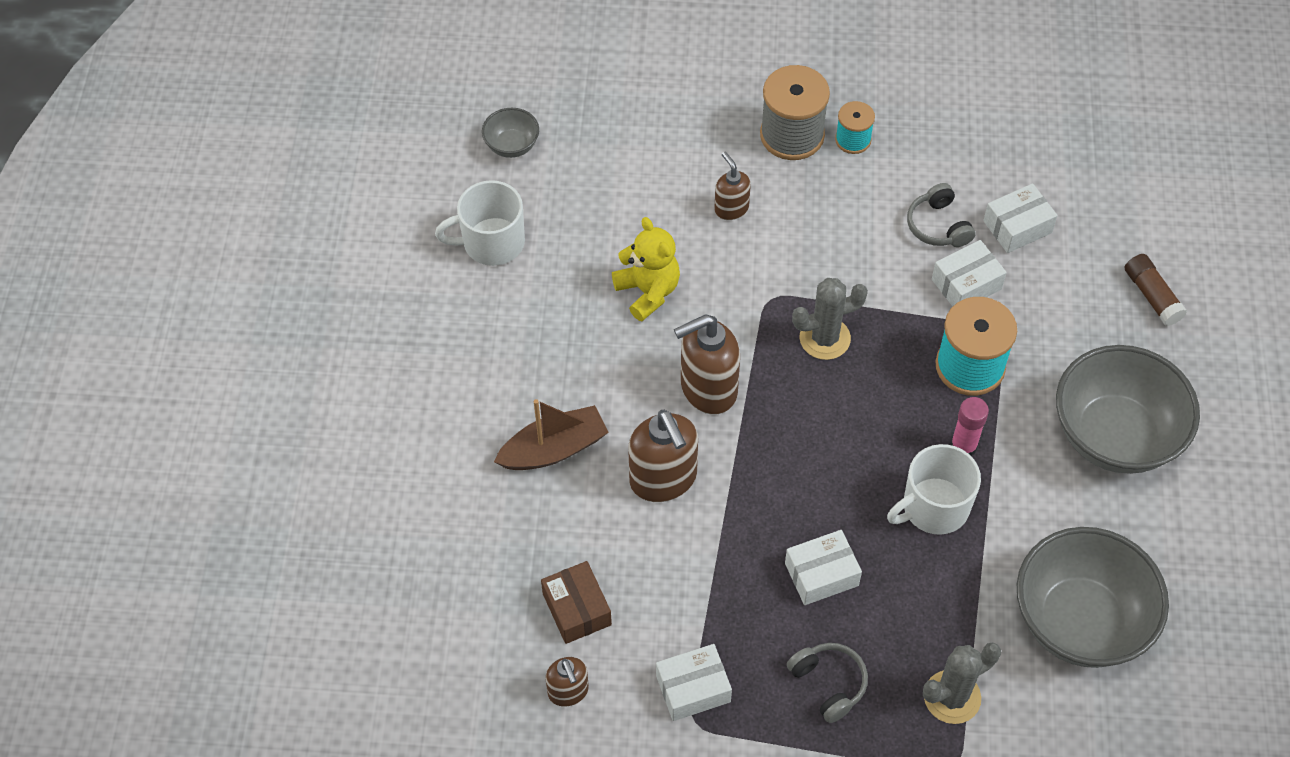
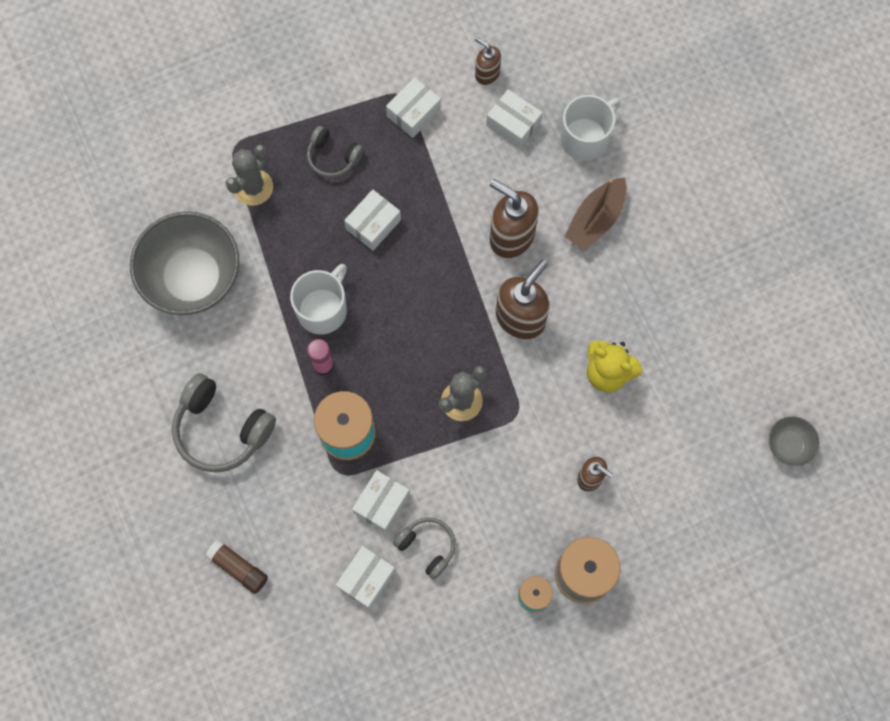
camera: 150 degrees right, 15 degrees up
(491, 242) = (744, 353): white mug -> white mug (585, 138)
(576, 609) = (513, 124): brown box -> white box
(1114, 436) = (221, 429): grey bowl -> grey headphones

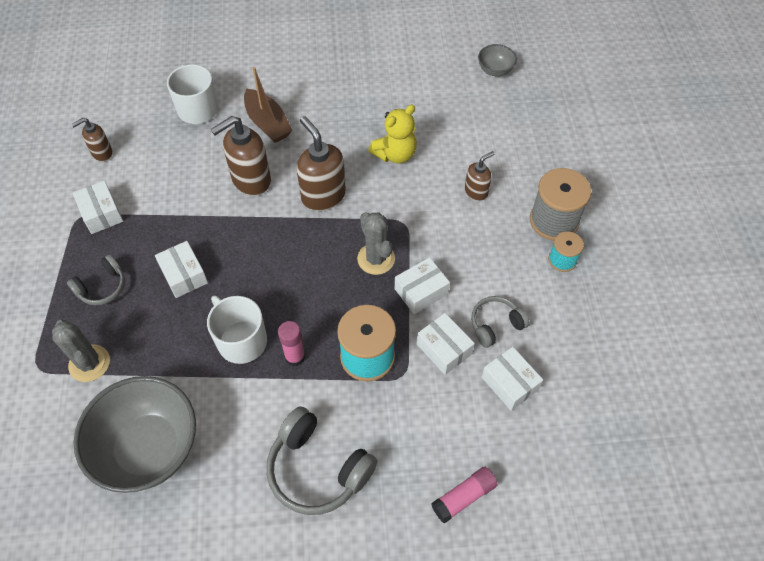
camera: 70 degrees left, 15 degrees down
(221, 429) = (317, 469): grey headphones -> grey headphones turned 75 degrees clockwise
(238, 568) = (464, 497): brown glue stick -> pink glue stick
(513, 124) = (156, 149): white box -> white box (421, 291)

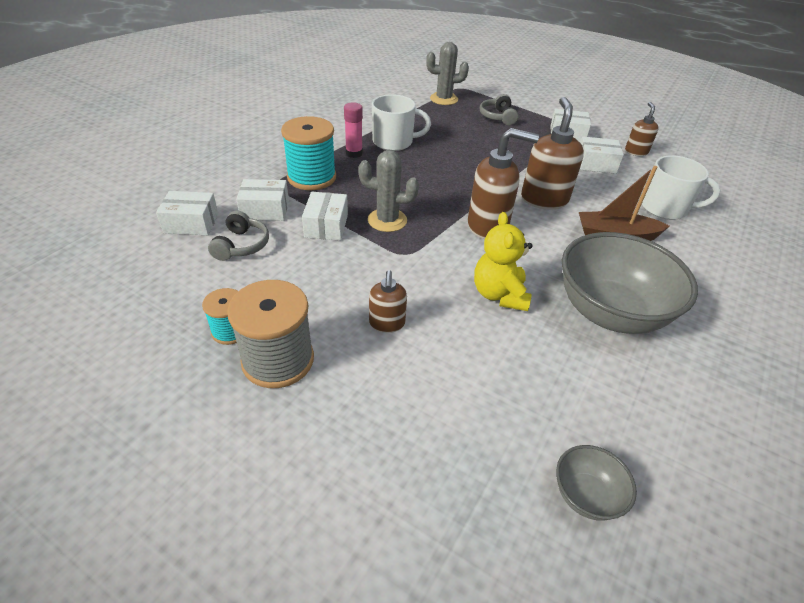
camera: 125 degrees right, 15 degrees down
(149, 448) = (365, 97): grey bowl -> grey bowl (609, 312)
(184, 275) = (474, 142): white box -> white box (596, 164)
(317, 469) = (271, 131): grey headphones -> none
(464, 497) = (168, 165): pink glue stick -> none

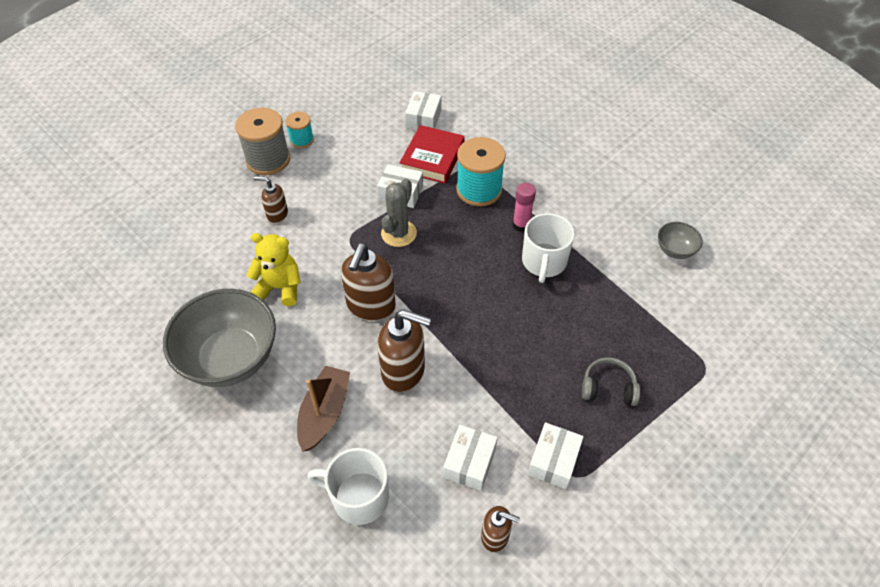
camera: 105 degrees right, 10 degrees up
(241, 245) = (388, 145): grey headphones -> none
(265, 210) = (432, 158): white box -> red book
(444, 99) = (663, 337): grey cactus -> none
(586, 495) = (108, 280): grey bowl -> grey bowl (675, 250)
(665, 208) = (358, 497): white mug -> white mug turned 75 degrees clockwise

